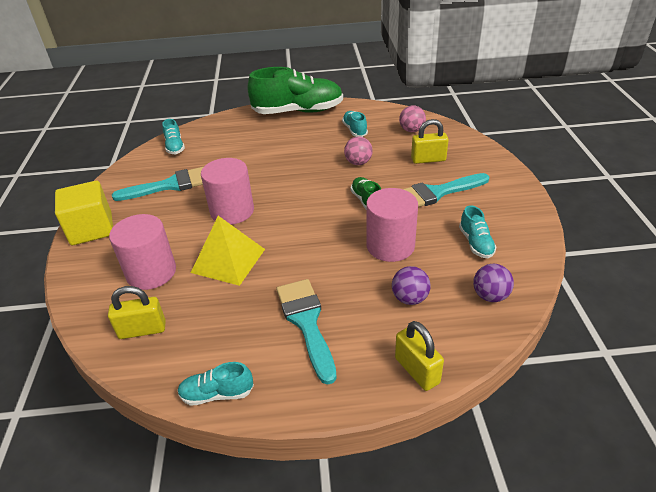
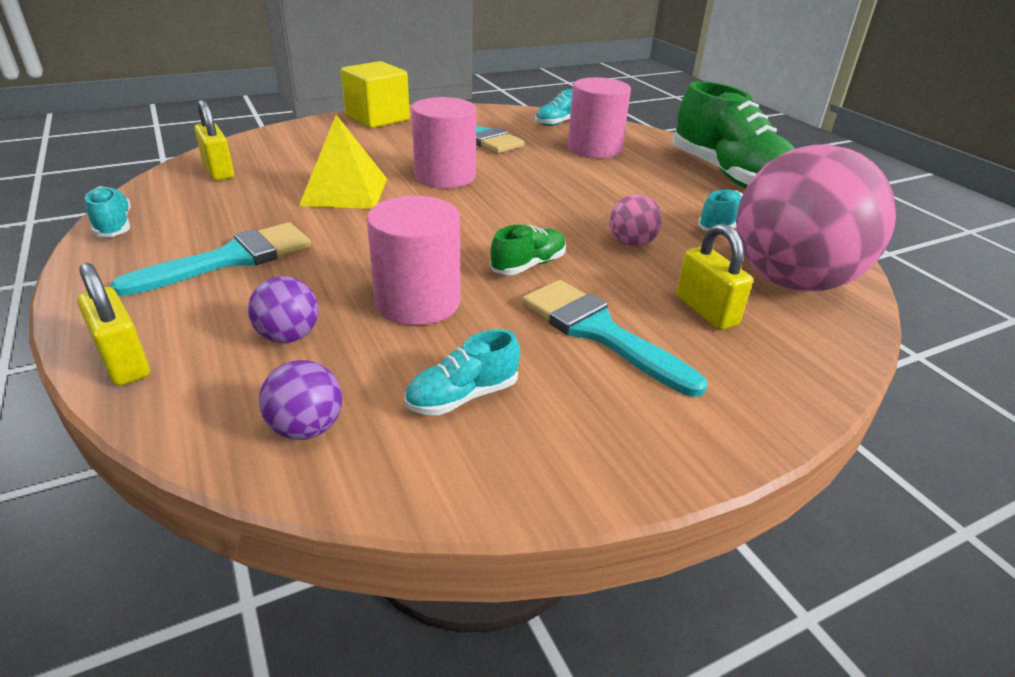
camera: 65 degrees right, 5 degrees down
(151, 272) = (312, 157): pink cylinder -> pink cylinder (594, 148)
(411, 130) = (791, 281): pink ball -> pink ball, size x2.49
(417, 370) = (124, 362): yellow padlock -> yellow padlock turned 75 degrees counterclockwise

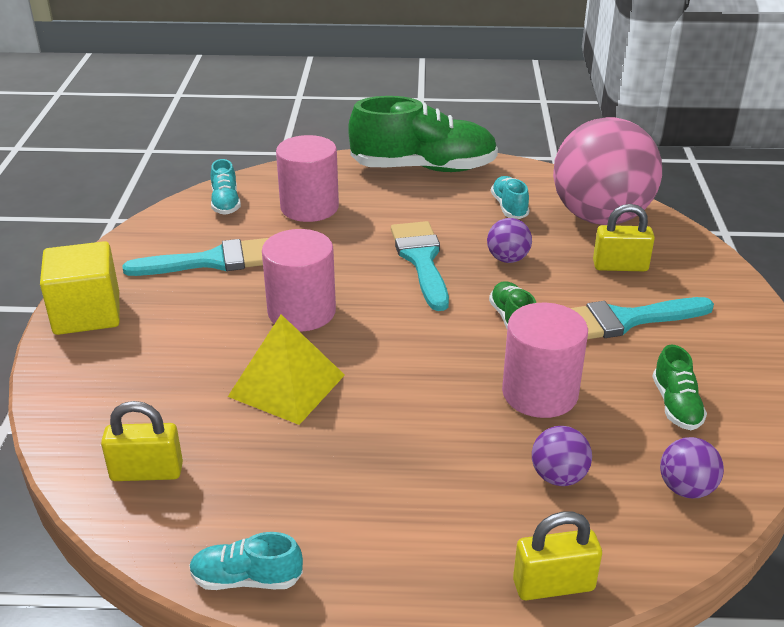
camera: 60 degrees left, 0 degrees up
(231, 259) = (394, 492): turquoise brush -> turquoise brush (421, 260)
(462, 396) = (676, 405): turquoise shoe -> green shoe
(631, 243) = (507, 259): pink ball -> purple ball

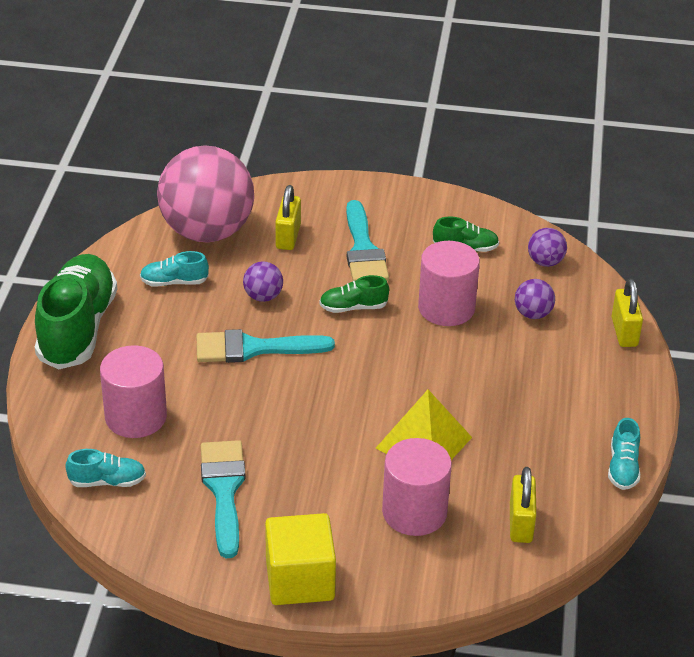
camera: 85 degrees left, 5 degrees up
(301, 311) = (321, 430): pink cylinder -> pink cylinder (414, 512)

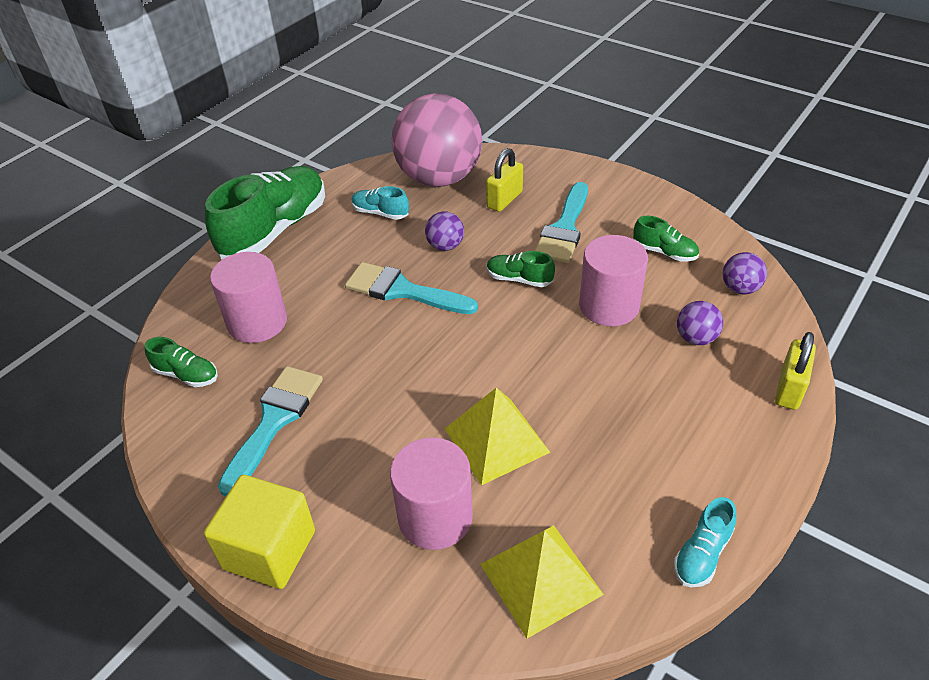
camera: 30 degrees right, 5 degrees up
(107, 481) = (186, 375): turquoise shoe -> green shoe
(520, 523) = (540, 578): yellow padlock -> yellow pyramid

